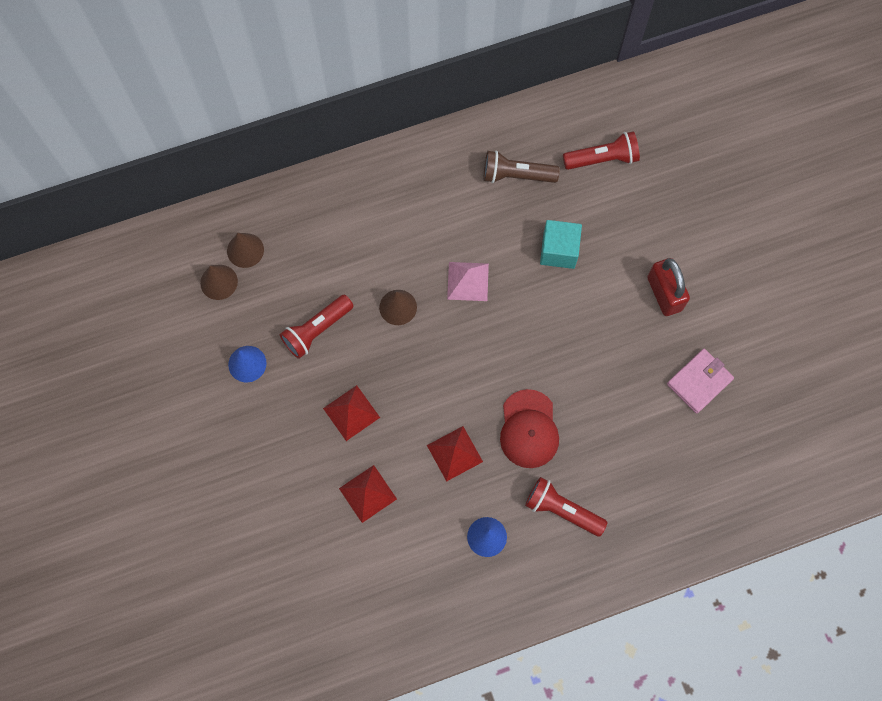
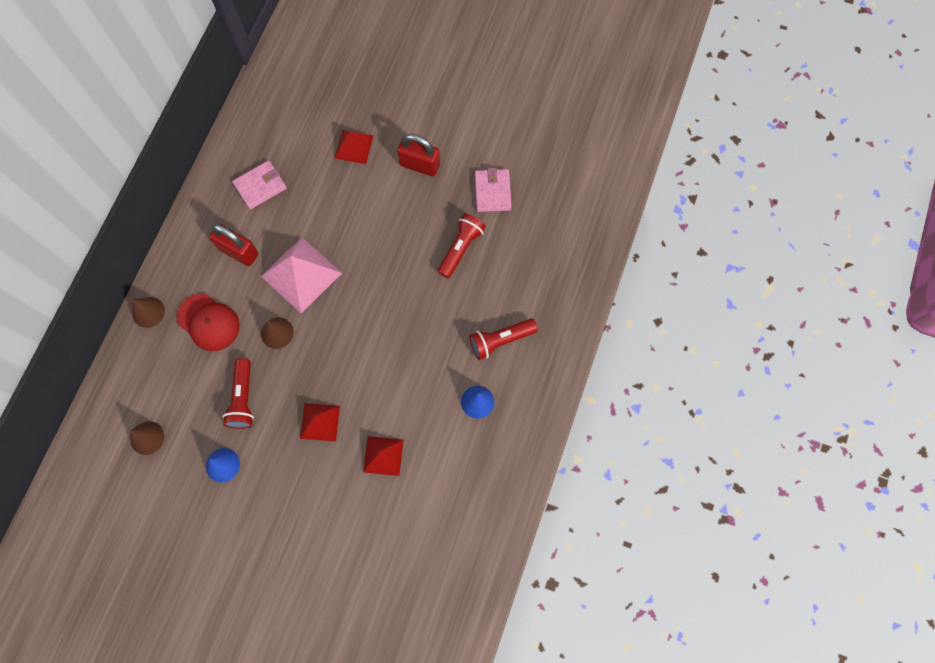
camera: 50 degrees left, 0 degrees up
(245, 250) = (142, 401): brown cone -> brown cone (148, 312)
(441, 210) = (238, 251): none -> red padlock
(454, 453) = (406, 377): red pyramid -> red pyramid (353, 146)
(468, 281) = (301, 274): pink pyramid -> pink pyramid, size x1.68
(516, 175) = (260, 186): brown flashlight -> pink wallet
(529, 429) = (432, 317): red cap -> red cap (208, 322)
(559, 250) = (334, 202): turquoise cube -> none
(602, 158) = (300, 127): red flashlight -> red flashlight (460, 248)

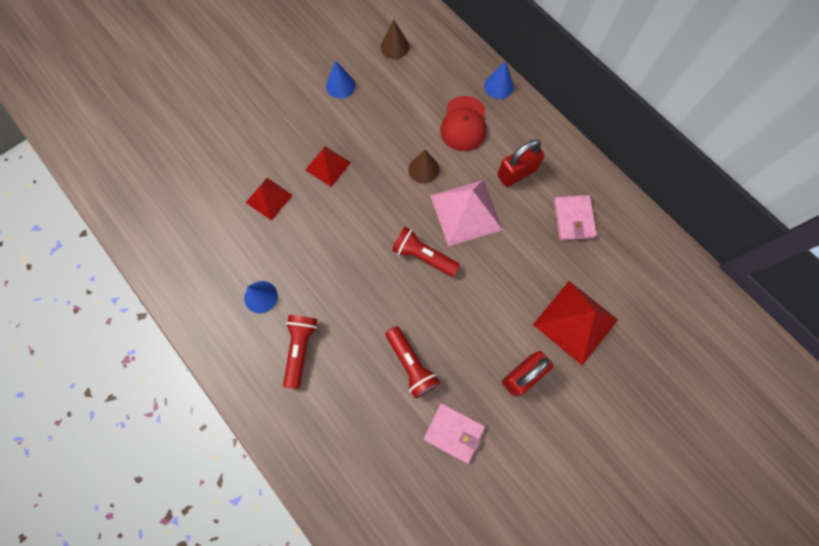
camera: 120 degrees right, 0 degrees up
(148, 312) = (498, 86): brown cone -> blue cone
(208, 322) = (464, 124): red cap -> red cap turned 60 degrees counterclockwise
(243, 398) = (383, 121): red flashlight -> red flashlight (423, 256)
(353, 146) = (575, 322): red pyramid -> red pyramid, size x1.68

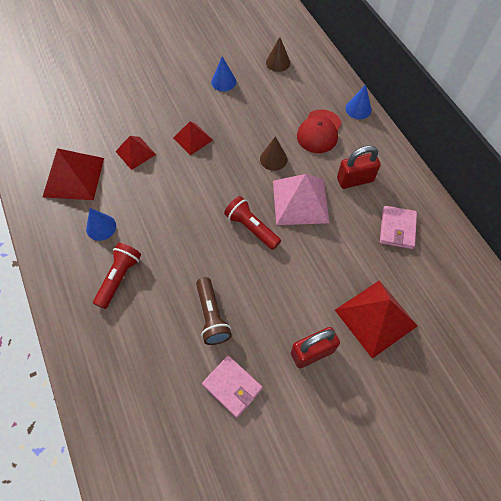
camera: 15 degrees right, 10 degrees down
(209, 245) = (74, 177): none -> red pyramid
(411, 364) = (212, 316): red flashlight -> brown flashlight

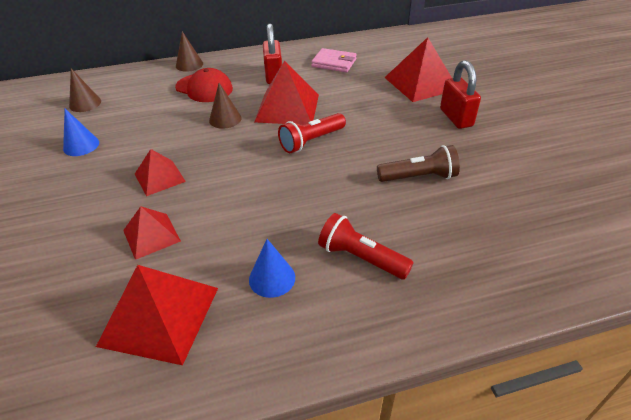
camera: 80 degrees left, 20 degrees down
(232, 386) = (498, 168): pink wallet -> none
(300, 201) = (287, 108): pink pyramid -> red pyramid
(358, 109) = (189, 64): blue cone -> brown cone

